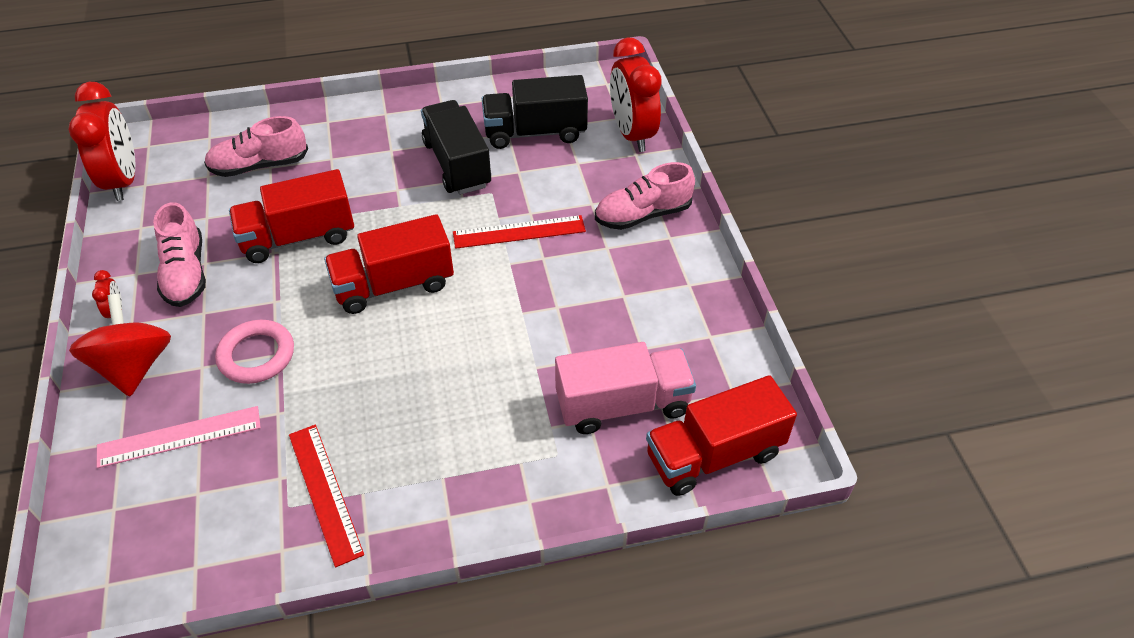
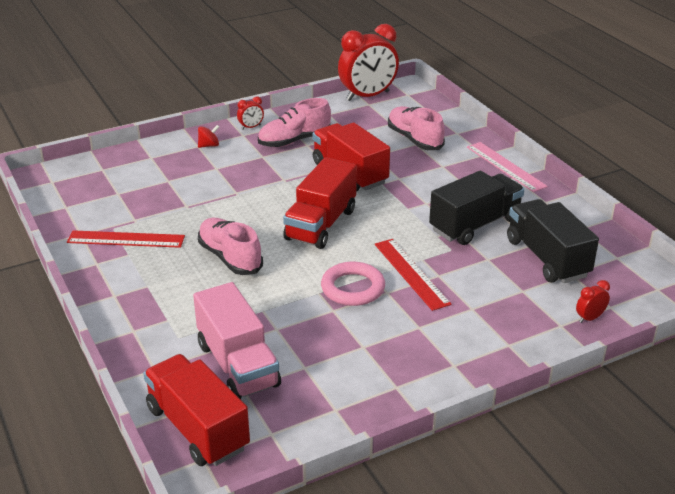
camera: 75 degrees right, 15 degrees down
(134, 366) = (209, 145): red spinning top -> red spinning top, size x0.44
(179, 437) = (158, 176): pink ruler -> pink ruler (505, 166)
(256, 355) = (232, 185): pink ring -> pink ring (353, 288)
(325, 492) = (126, 239): red ruler -> red ruler turned 45 degrees clockwise
(394, 285) = (321, 224): red truck -> red truck turned 120 degrees counterclockwise
(632, 134) = (589, 318): red clock -> red clock, size x0.42
(643, 215) = (475, 343): pink shoe -> pink shoe (230, 258)

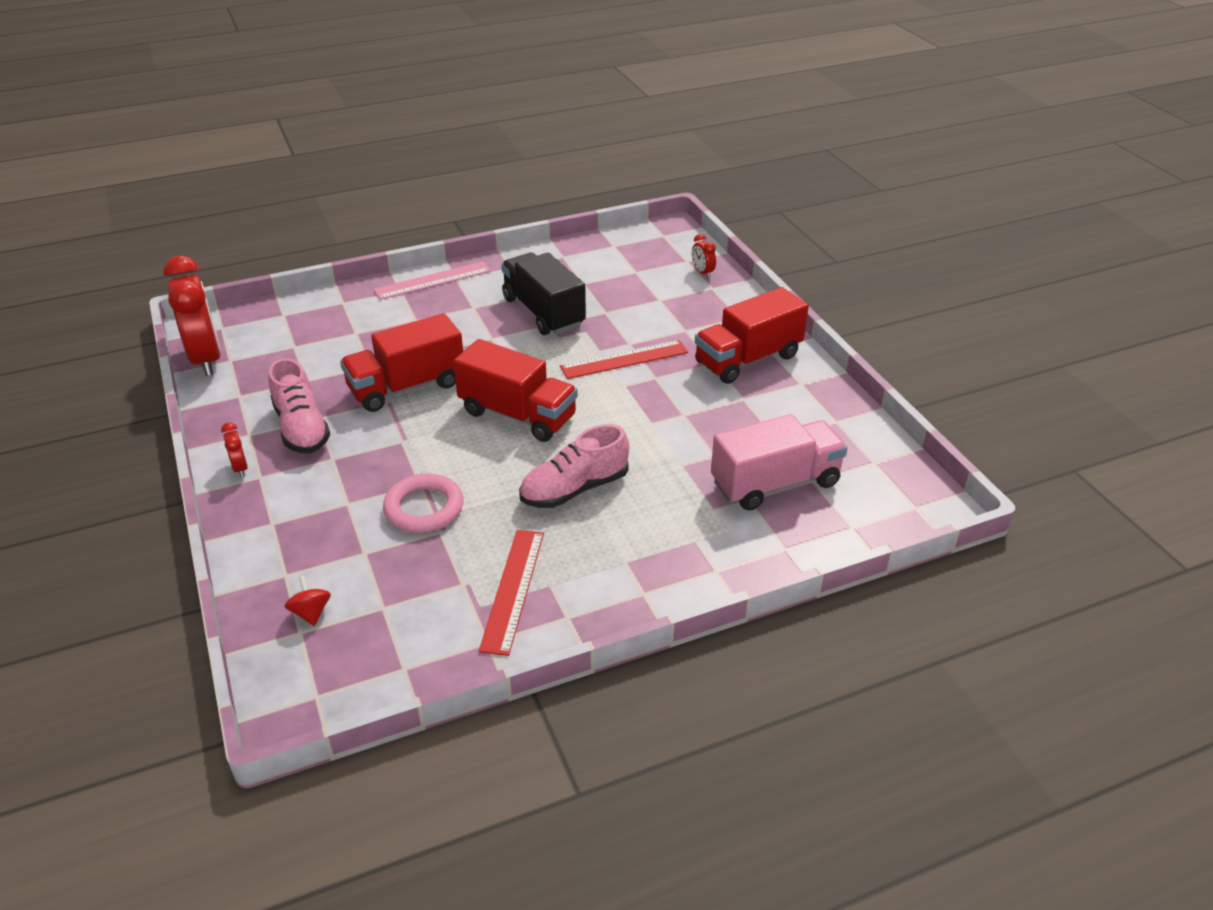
camera: 85 degrees left, 5 degrees up
(197, 428) = (875, 511): red truck -> red truck (748, 359)
(209, 145) = (277, 511): red spinning top -> red spinning top (311, 612)
(353, 288) = (646, 399): pink ring -> pink ring (424, 508)
(414, 139) = (344, 333): pink shoe -> none
(547, 258) = (609, 280): black truck -> none

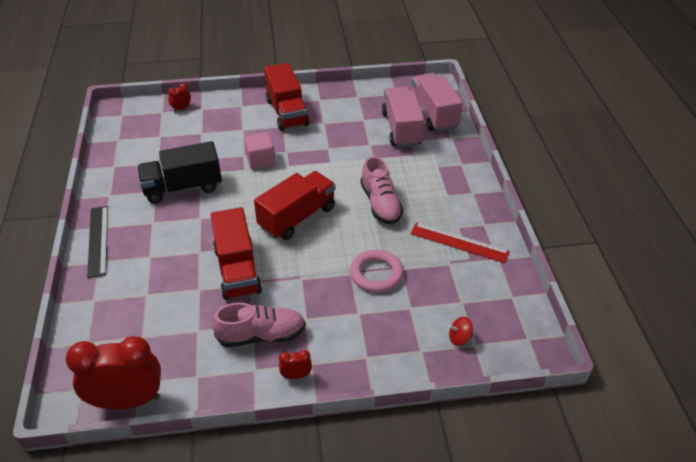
camera: 75 degrees left, 5 degrees up
(432, 280) = (98, 240): pink ruler -> black ruler
(624, 359) = (260, 160): red ruler -> pink cube
(702, 272) = (181, 108): red clock -> red clock turned 150 degrees clockwise
(841, 516) = (433, 114): none -> pink truck

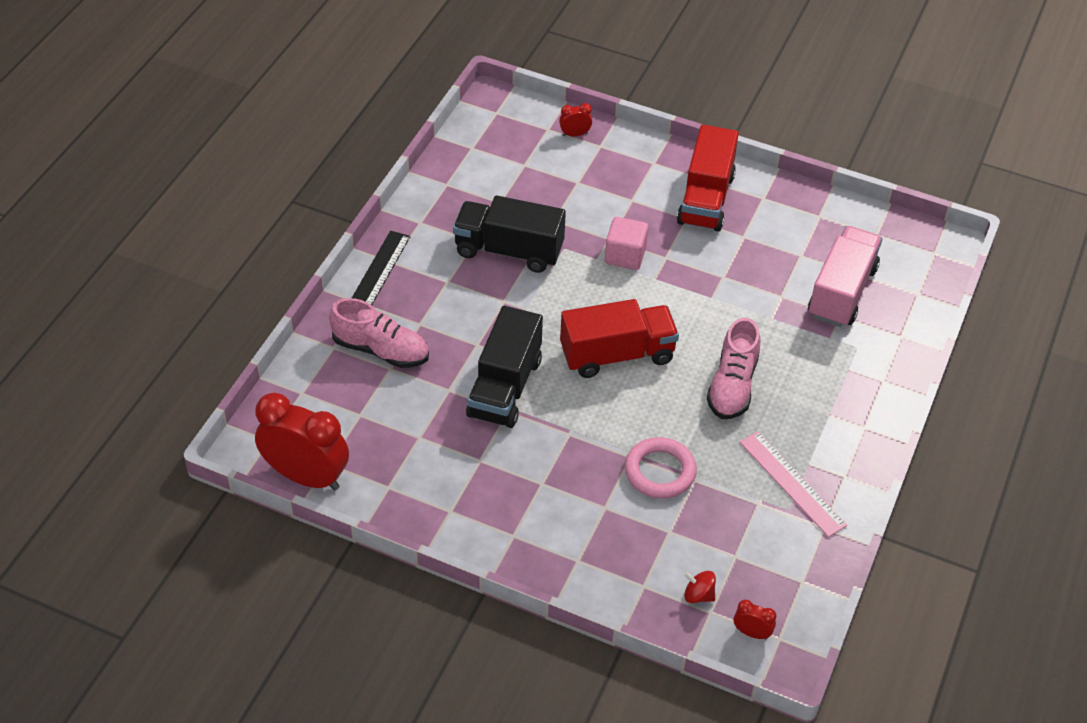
camera: 30 degrees right, 5 degrees up
(237, 270) = (505, 387): red truck -> black truck
(261, 335) = (481, 477): pink shoe -> pink shoe (381, 350)
(296, 375) = (489, 540): red clock -> red clock (751, 633)
(433, 114) = (904, 289): pink truck -> none
(459, 242) = (792, 483): red ruler -> pink ruler

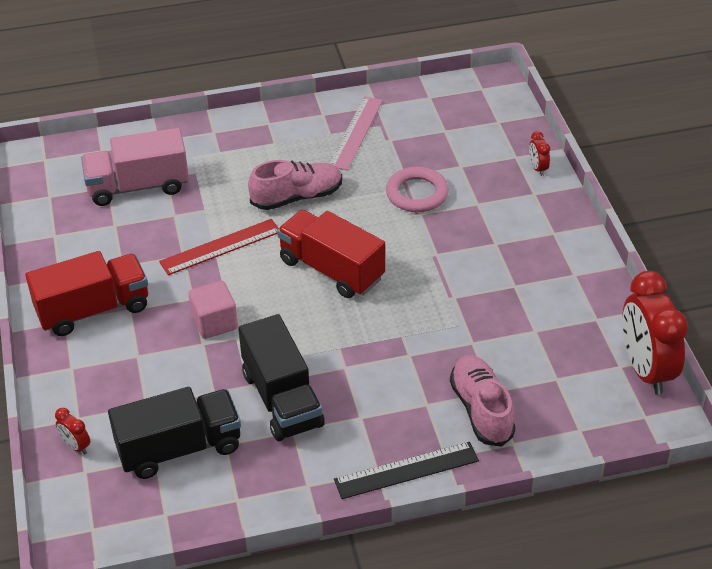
camera: 125 degrees left, 5 degrees down
(505, 387) = (434, 312): black truck -> black truck (179, 448)
(698, 595) = (493, 131): red spinning top -> none
(711, 303) = (220, 247): none -> red ruler
(751, 633) = (492, 100): red clock -> red clock (537, 168)

